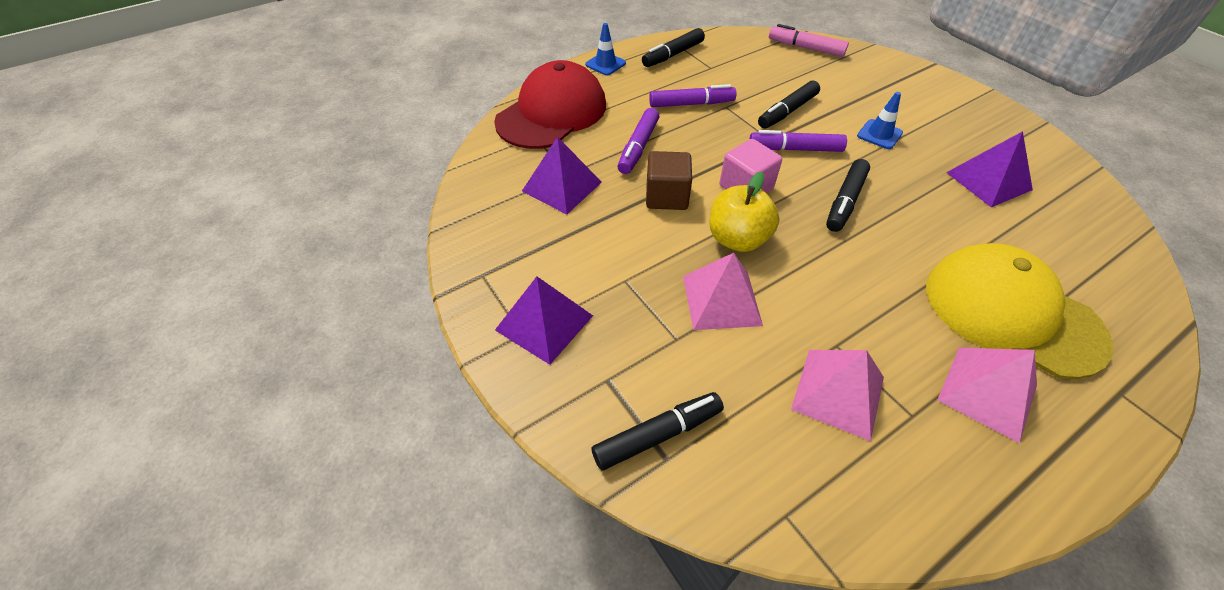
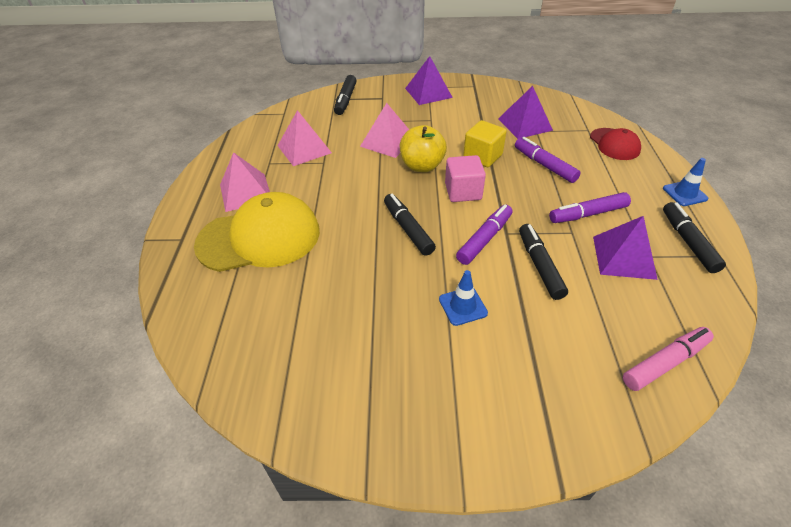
camera: 125 degrees right, 5 degrees down
(552, 113) = (614, 144): red cap -> red cap, size x0.54
(666, 196) = (482, 156): brown cube -> yellow cube
(691, 104) = (587, 214): purple marker -> purple marker turned 45 degrees clockwise
(988, 181) = (348, 333): purple pyramid -> purple pyramid (623, 257)

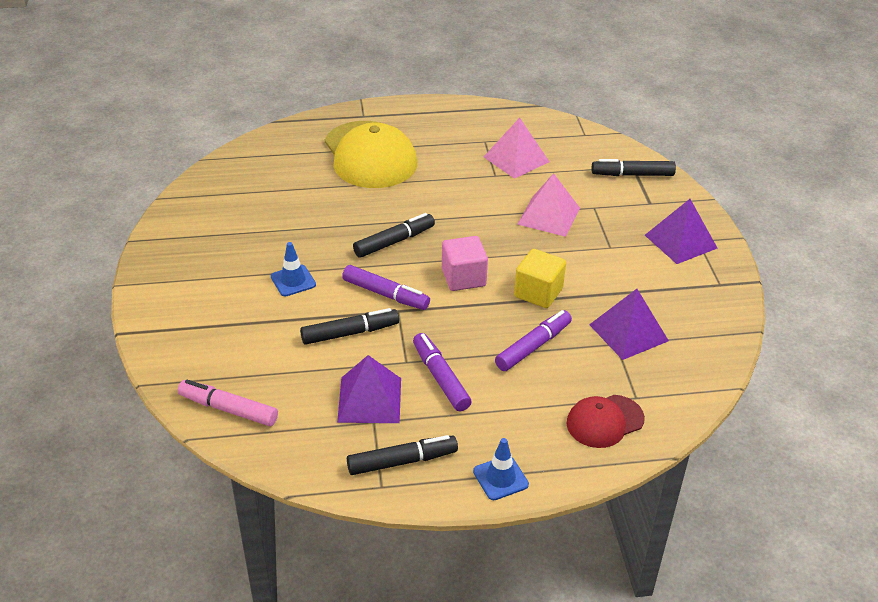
camera: 80 degrees right, 5 degrees down
(245, 192) = (433, 136): pink pyramid -> none
(422, 166) = (505, 245): yellow apple -> none
(665, 363) = (228, 409): pink marker -> pink marker turned 150 degrees clockwise

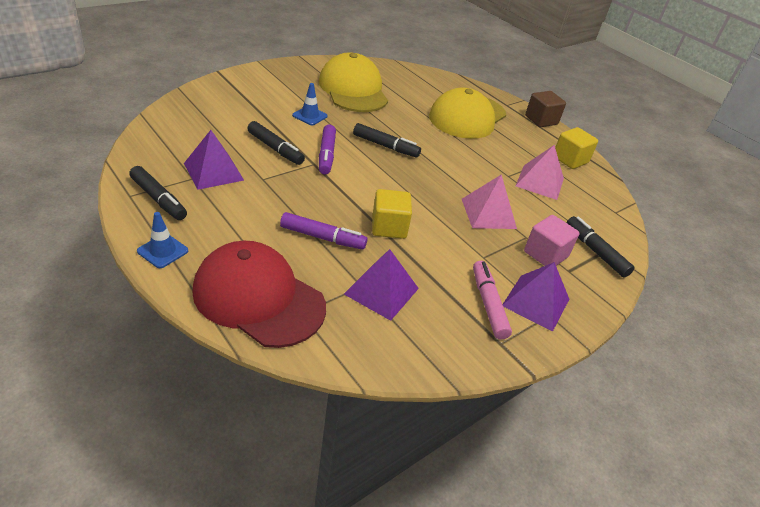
camera: 55 degrees right, 0 degrees up
(228, 409) = (173, 120): pink marker -> pink marker (488, 304)
(254, 222) = (353, 90): none -> yellow cap
(409, 106) = (541, 120): none -> brown cube
(440, 377) = (256, 198): purple marker -> none
(463, 278) = (374, 185): pink cube -> pink cube (545, 254)
(490, 121) = (570, 160): none -> yellow cube
(604, 421) = (258, 298): red cap -> red cap, size x1.86

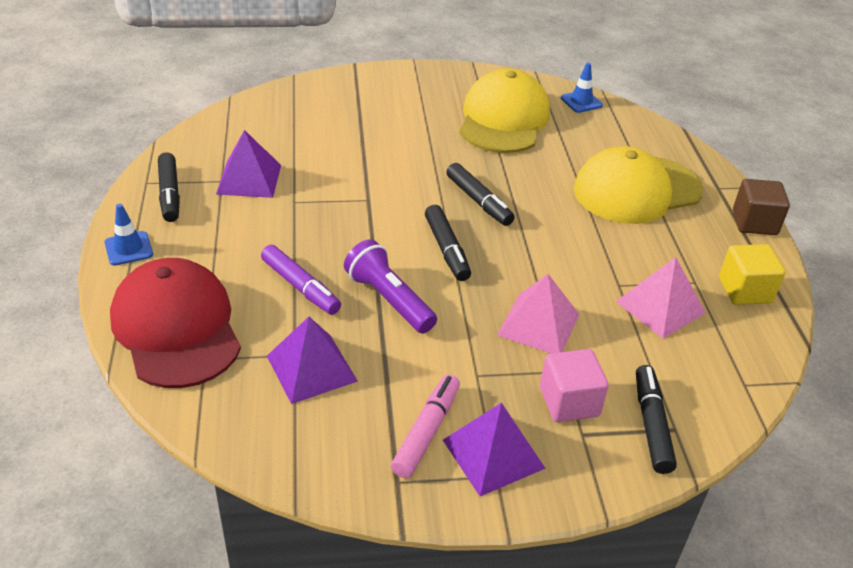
camera: 35 degrees right, 0 degrees up
(275, 149) = (339, 171): black marker -> black marker (447, 249)
(310, 116) = (416, 140): blue traffic cone -> blue traffic cone (581, 102)
(326, 155) = (393, 193): purple marker -> none
(389, 227) = (389, 300): yellow cube -> purple flashlight

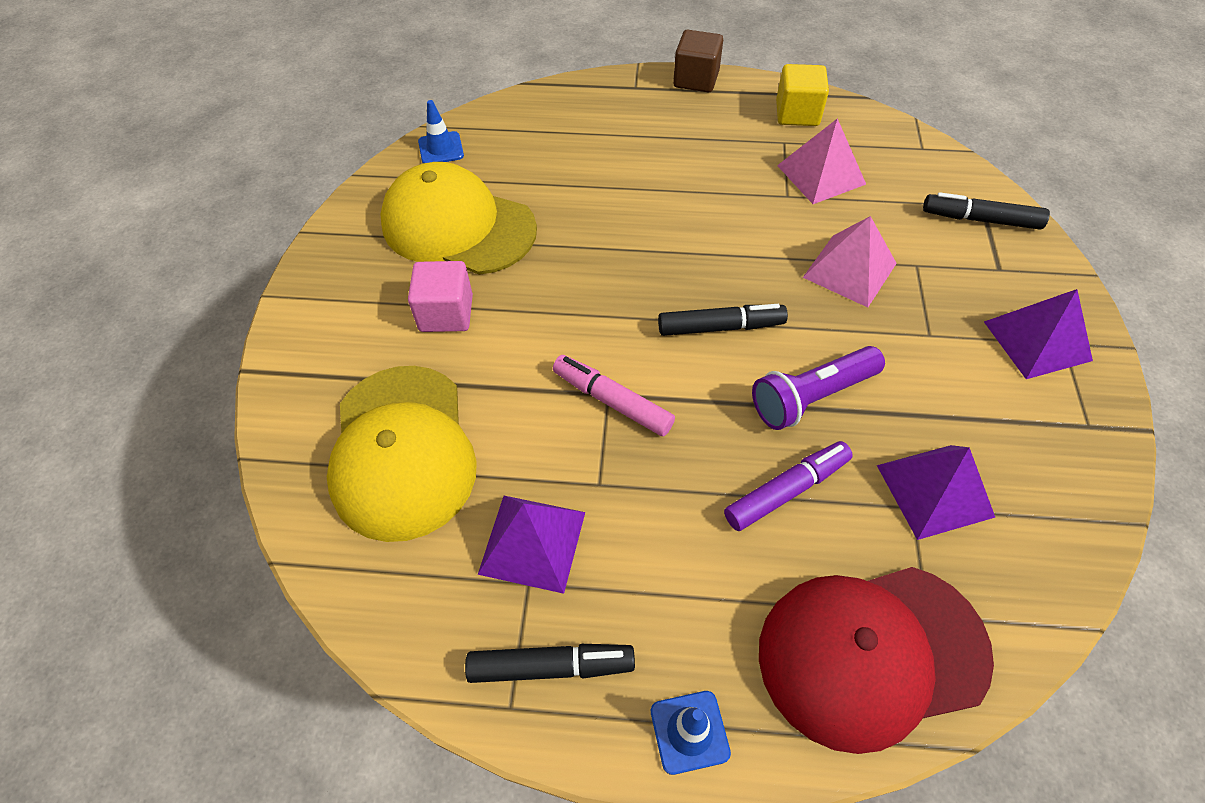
camera: 75 degrees left, 15 degrees up
(426, 431) = (1017, 391): pink marker -> pink marker (612, 401)
(479, 201) = (630, 281): black marker -> none
(569, 402) = (959, 270): pink cube -> pink cube (446, 313)
(636, 190) = (629, 145): yellow cap -> yellow cap (402, 451)

